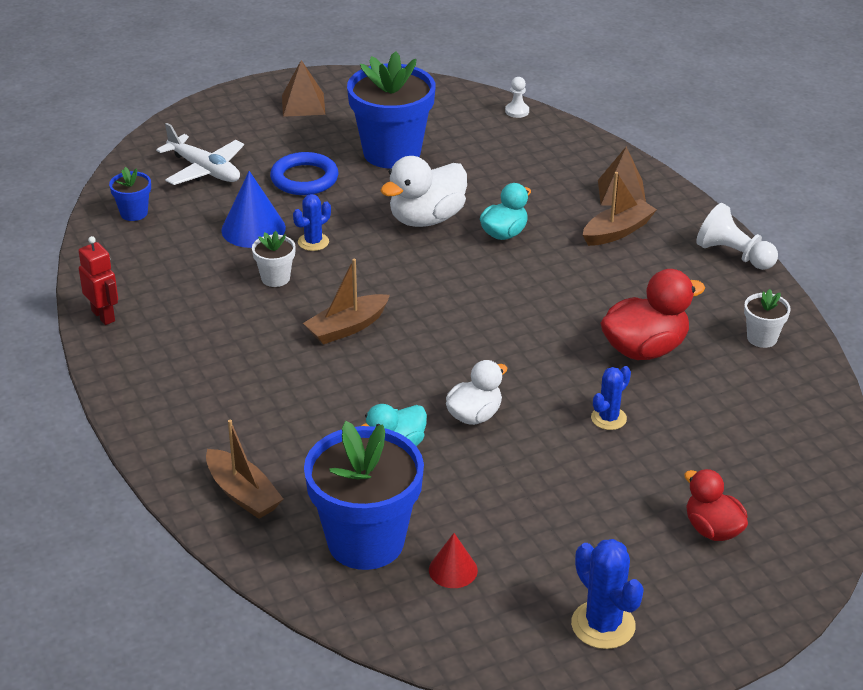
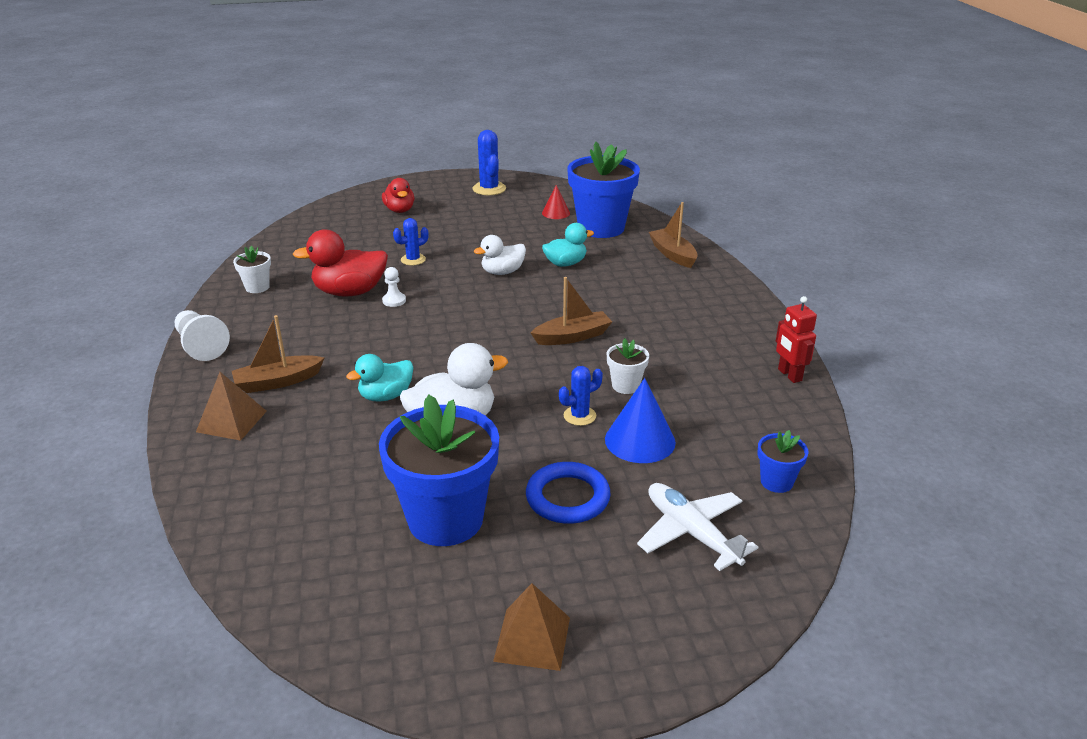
camera: 165 degrees left, 5 degrees down
(517, 111) = (239, 564): white pawn -> white pawn (394, 301)

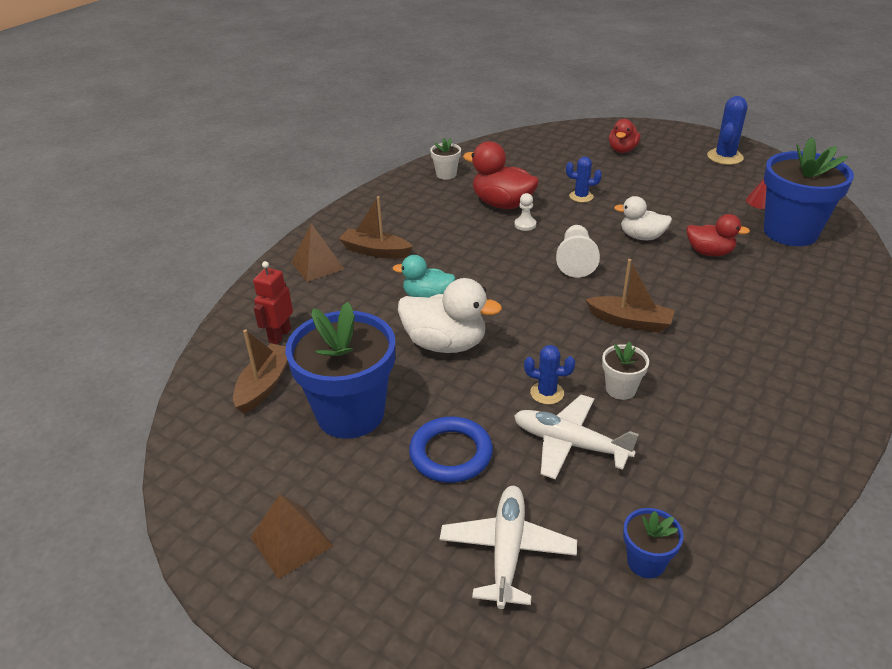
camera: 45 degrees right, 5 degrees up
(201, 346) = (363, 203): white pawn -> white pawn (575, 261)
(565, 263) = (709, 252): turquoise duck -> red duck
(640, 440) = (569, 444): blue cone -> white plane
(673, 254) = (835, 289): brown boat -> brown boat (264, 385)
(789, 375) = (804, 471): red robot -> red robot (279, 335)

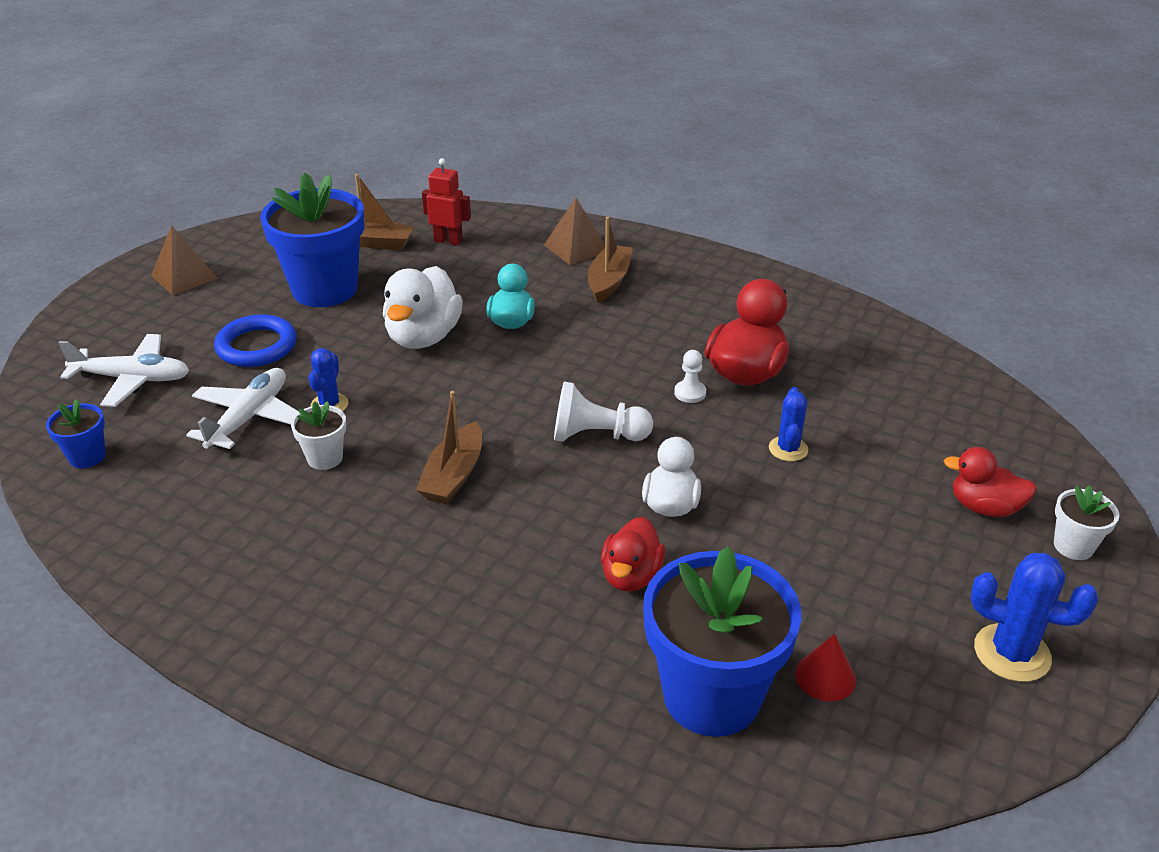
camera: 85 degrees right, 0 degrees up
(446, 174) = (824, 322): white flower pot -> white flower pot (1073, 546)

